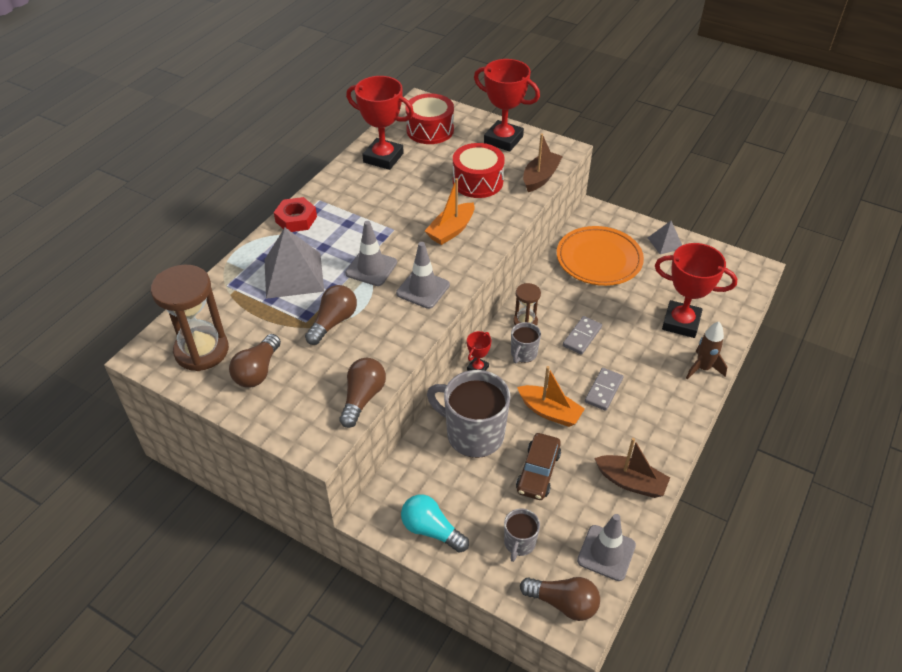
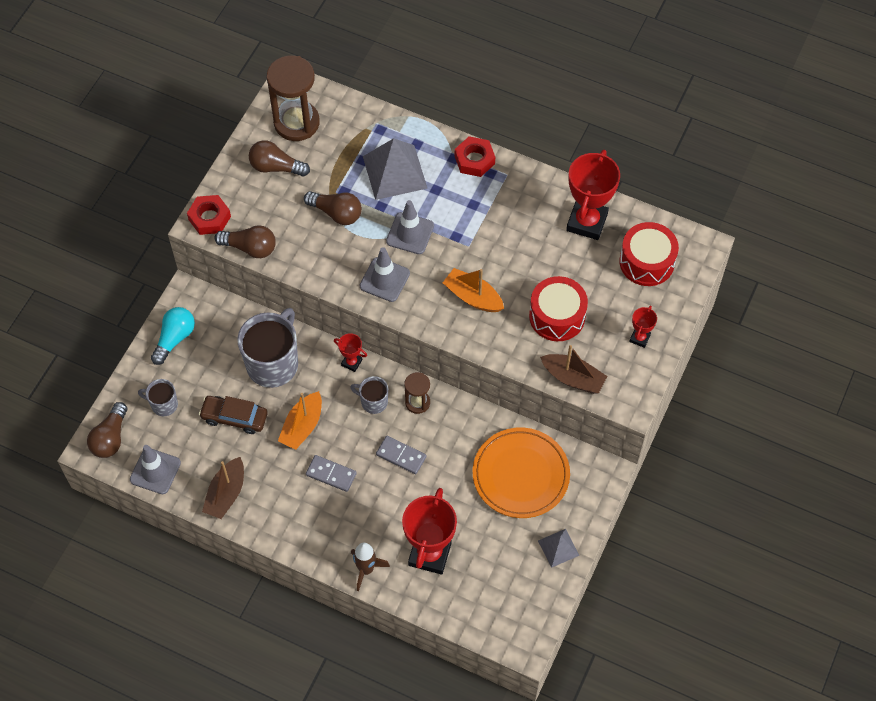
camera: 85 degrees right, 15 degrees up
(312, 436) = (209, 218): none -> red nut
(503, 140) = (639, 338): red trophy -> red trophy, size x0.47

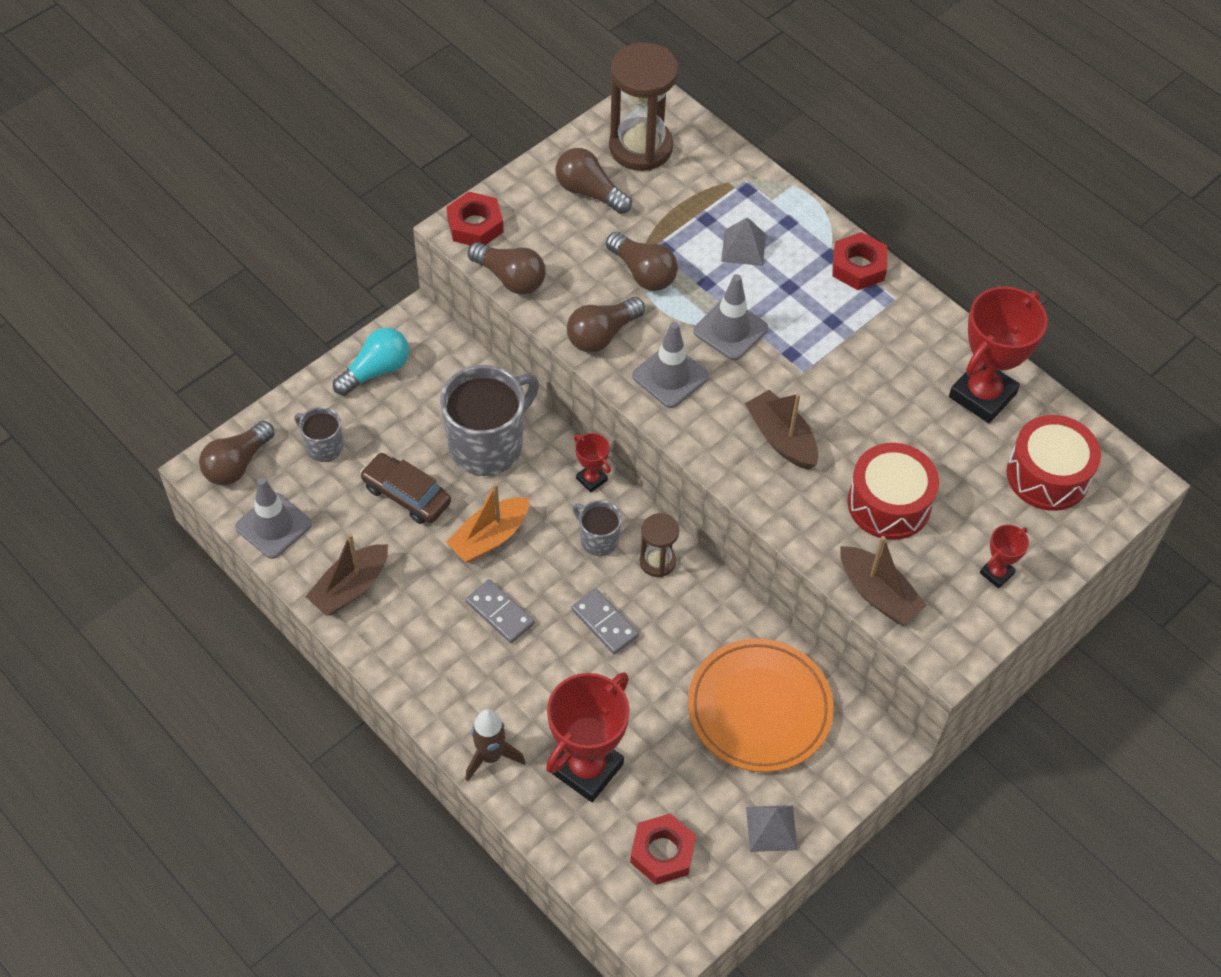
camera: 20 degrees right, 5 degrees down
(328, 266) = (602, 335): none -> brown light bulb
(394, 172) = (743, 247): grey pyramid -> grey pyramid, size x0.55
(473, 297) = (781, 438): orange boat -> brown boat
(498, 589) = (662, 852): none -> red nut

